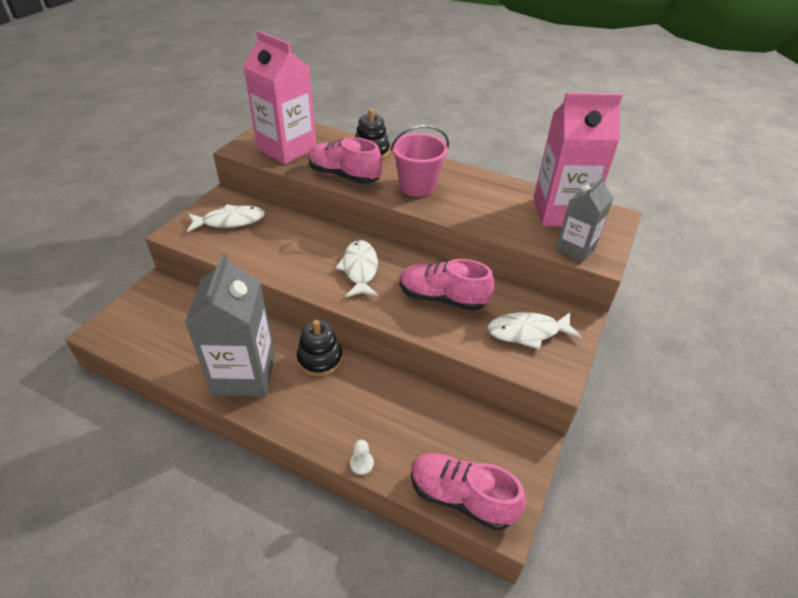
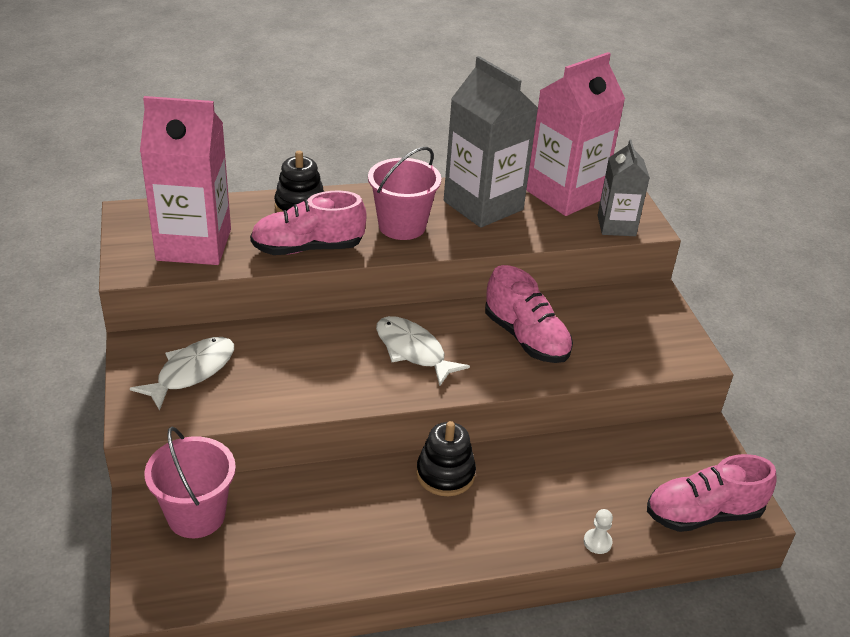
camera: 40 degrees left, 5 degrees down
(171, 302) = (196, 515): none -> pink bucket
(244, 374) = (387, 537): grey carton -> grey carton (483, 205)
(442, 298) = (526, 338): pink shoe -> pink shoe turned 105 degrees counterclockwise
(527, 332) = (631, 331): white fish -> none

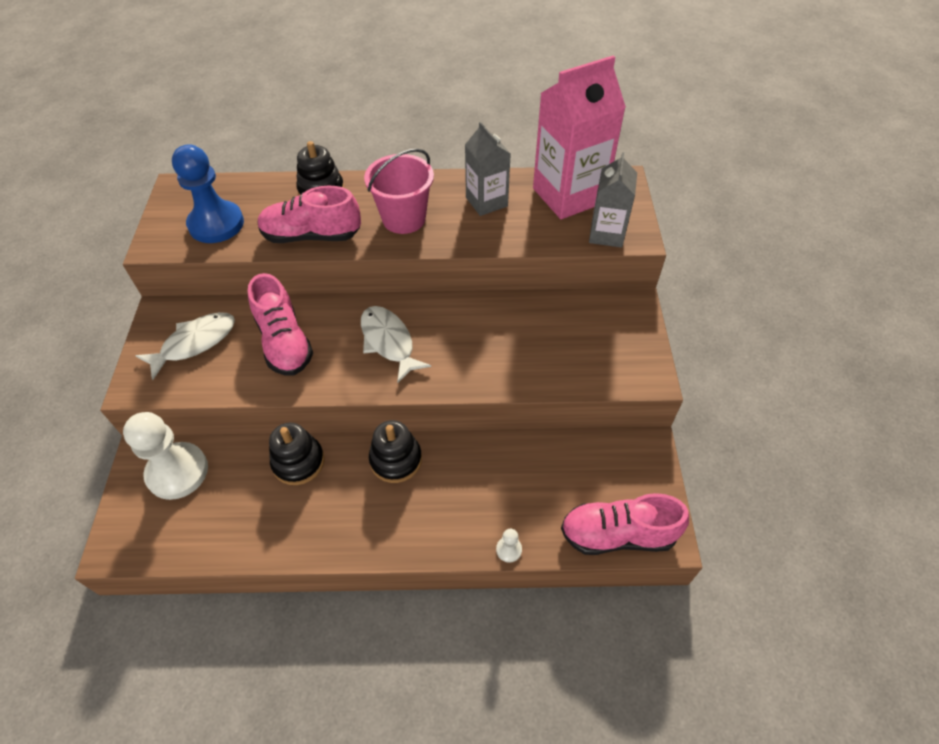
camera: 15 degrees right, 15 degrees up
(194, 245) = (216, 224): pink carton -> blue pawn
(196, 515) = (177, 472): pink bucket -> white pawn
(336, 489) = (298, 462): none -> black stacking toy
(483, 205) = (486, 202): grey carton -> grey carton, size x0.59
(526, 338) = (495, 339): pink shoe -> pink shoe (284, 342)

